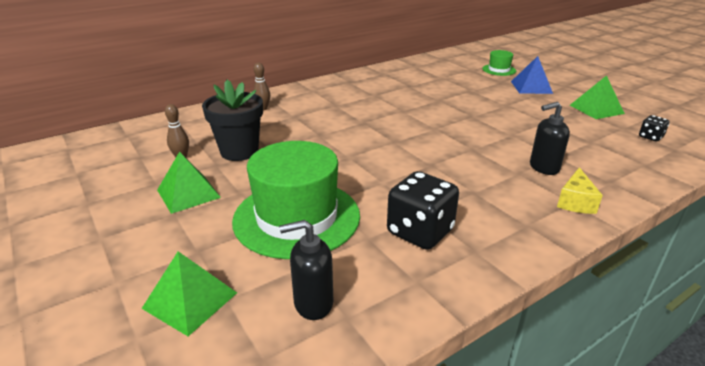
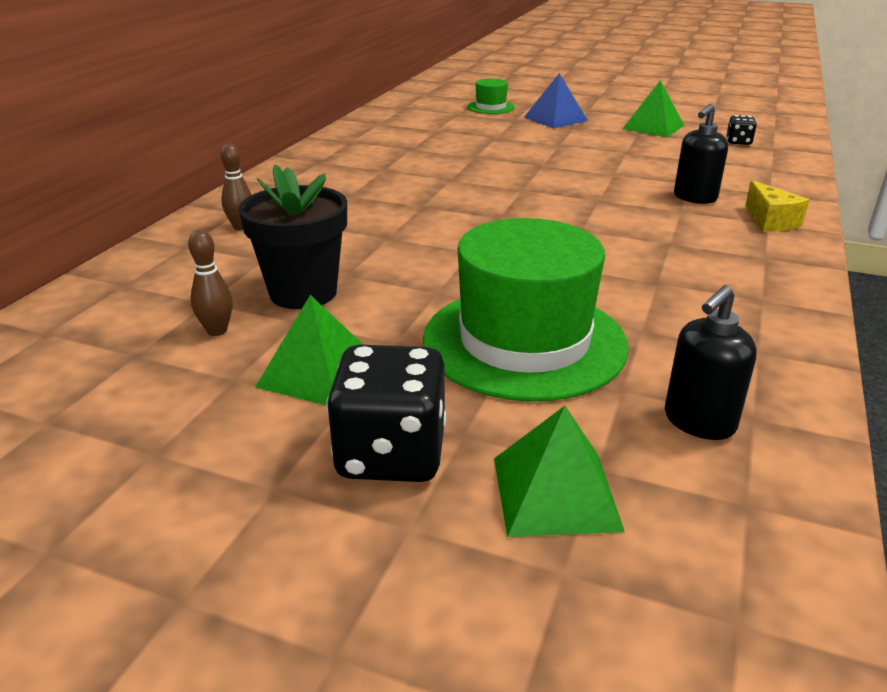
camera: 35 degrees left, 0 degrees up
(420, 232) = (683, 302): black dice -> black dice (391, 454)

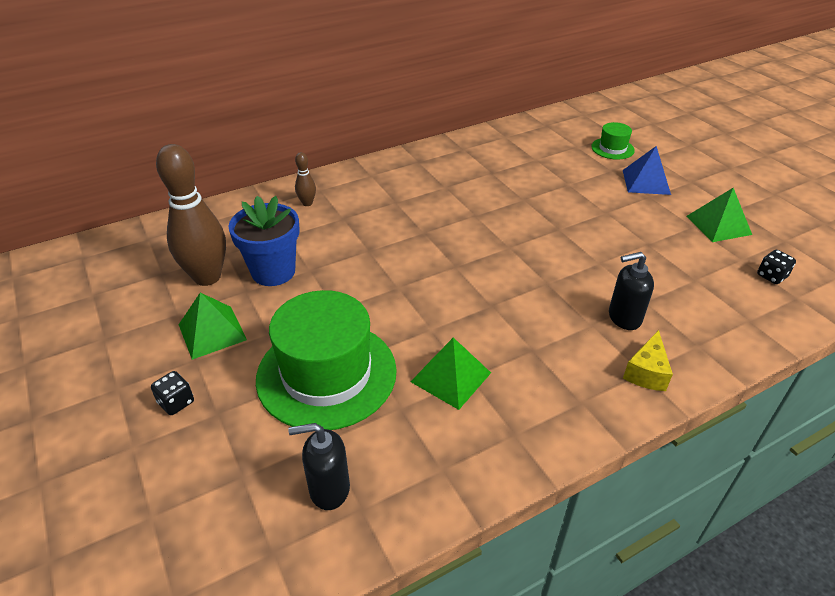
camera: 40 degrees right, 10 degrees up
(217, 331) = (207, 277): brown bowling pin -> brown bowling pin, size x2.25
(303, 292) = (273, 272): black flower pot -> blue flower pot
(391, 454) = (176, 402): black dice -> black dice, size x0.49
(555, 493) = (205, 475): green pyramid -> green pyramid (450, 377)

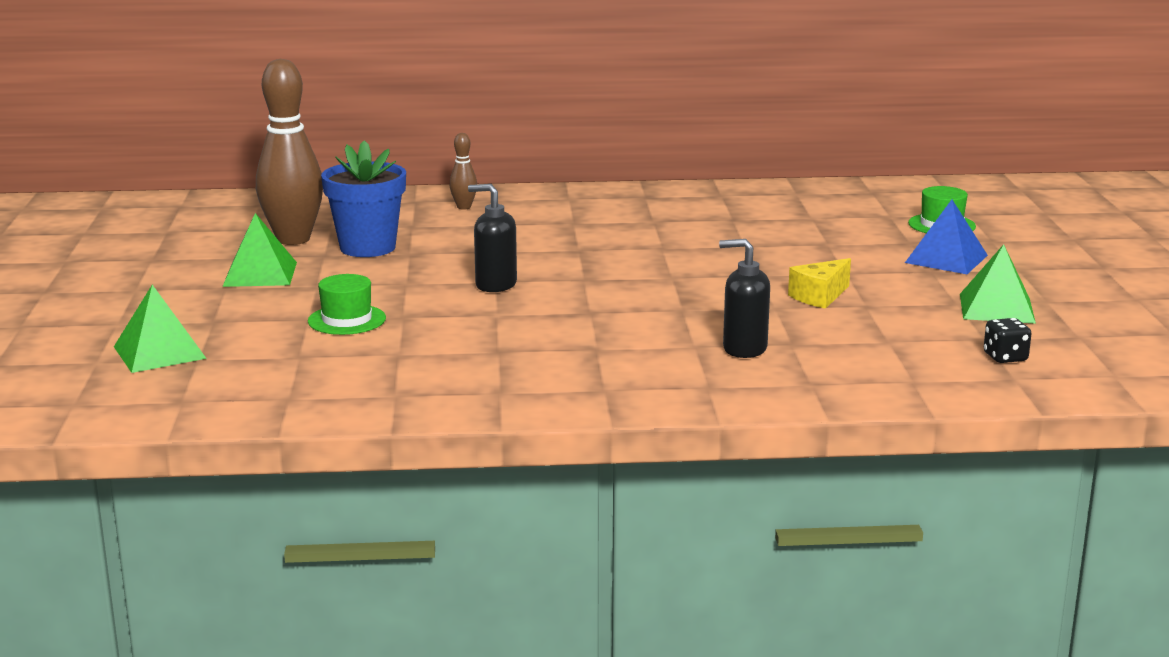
camera: 25 degrees right, 20 degrees down
(176, 402) = (181, 308): black dice -> none
(326, 374) = (347, 320): green hat -> green hat, size x0.46
(329, 489) = (270, 381): black soap dispenser -> black soap dispenser (495, 285)
(450, 377) = (477, 346): green pyramid -> green pyramid (159, 352)
(646, 372) = (713, 387): yellow cheese -> yellow cheese (819, 296)

